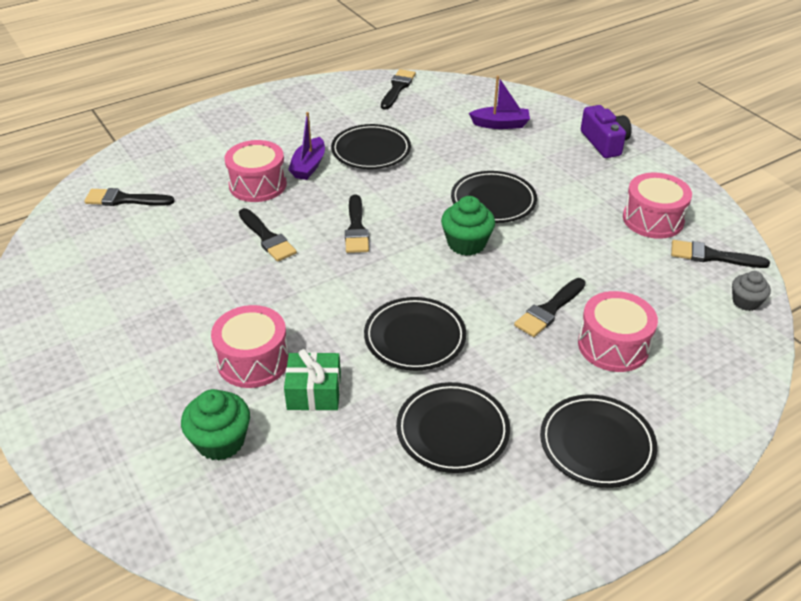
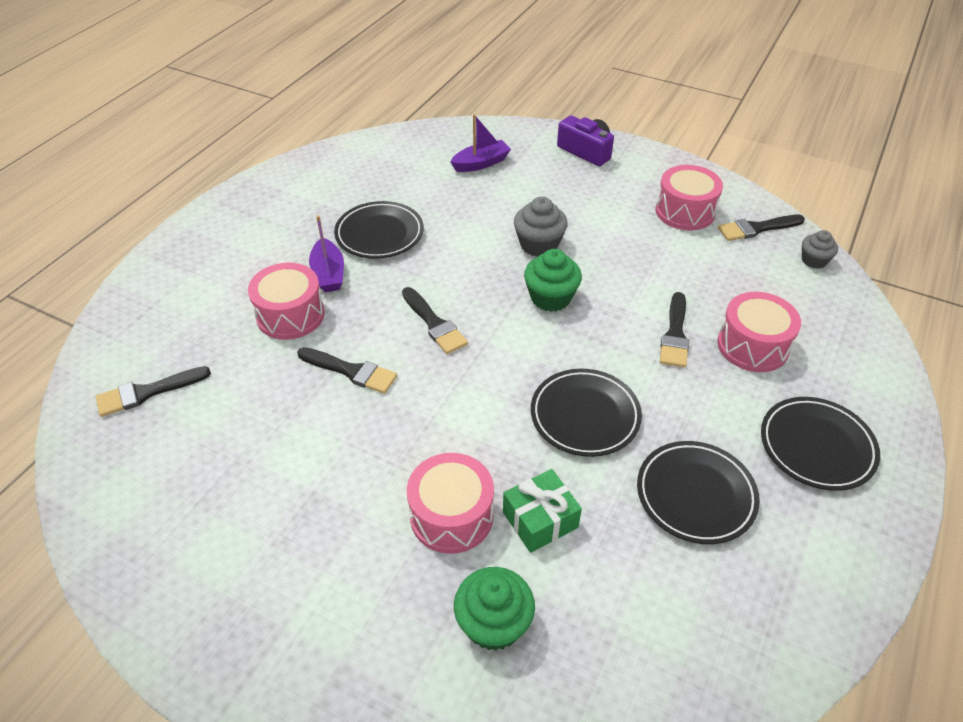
camera: 30 degrees left, 5 degrees up
(397, 88) = (350, 157): black brush -> none
(493, 201) = (539, 244): black plate -> grey cupcake

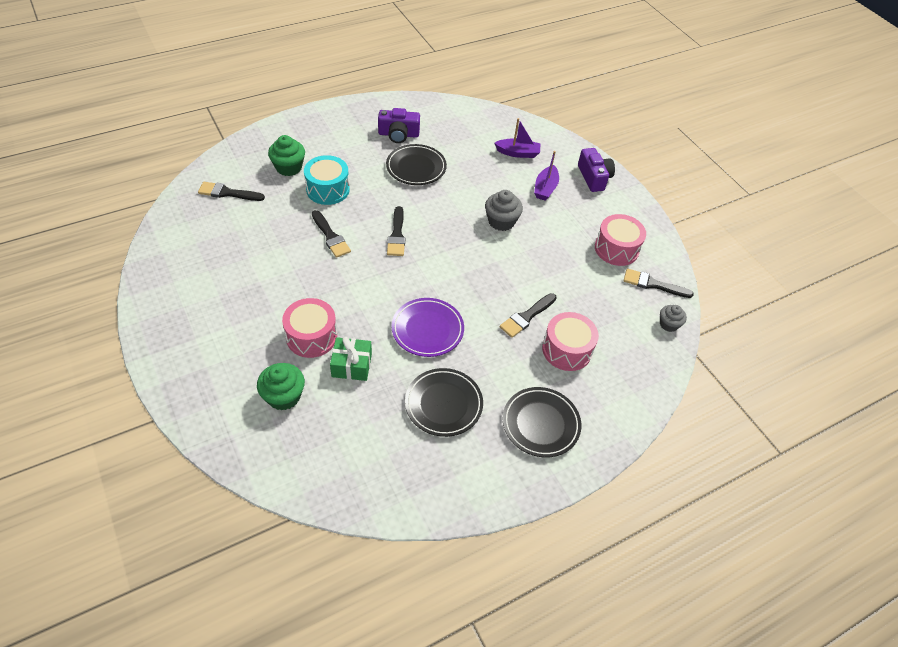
camera: 30 degrees right, 5 degrees up
(290, 315) = (328, 189): pink drum -> turquoise drum
(320, 207) = (398, 134): none -> purple camera
(328, 274) = (367, 176): purple boat -> purple boat (545, 188)
(550, 297) = (476, 256): green cupcake -> green cupcake (289, 167)
(585, 416) = (427, 329): black plate -> purple plate

